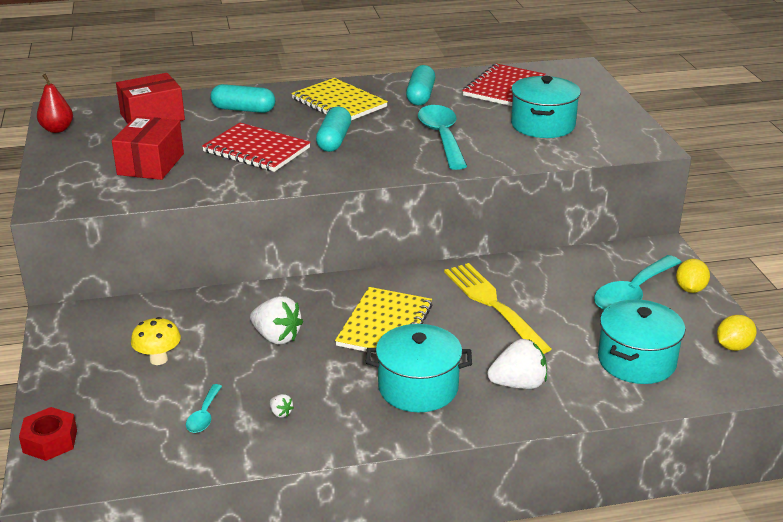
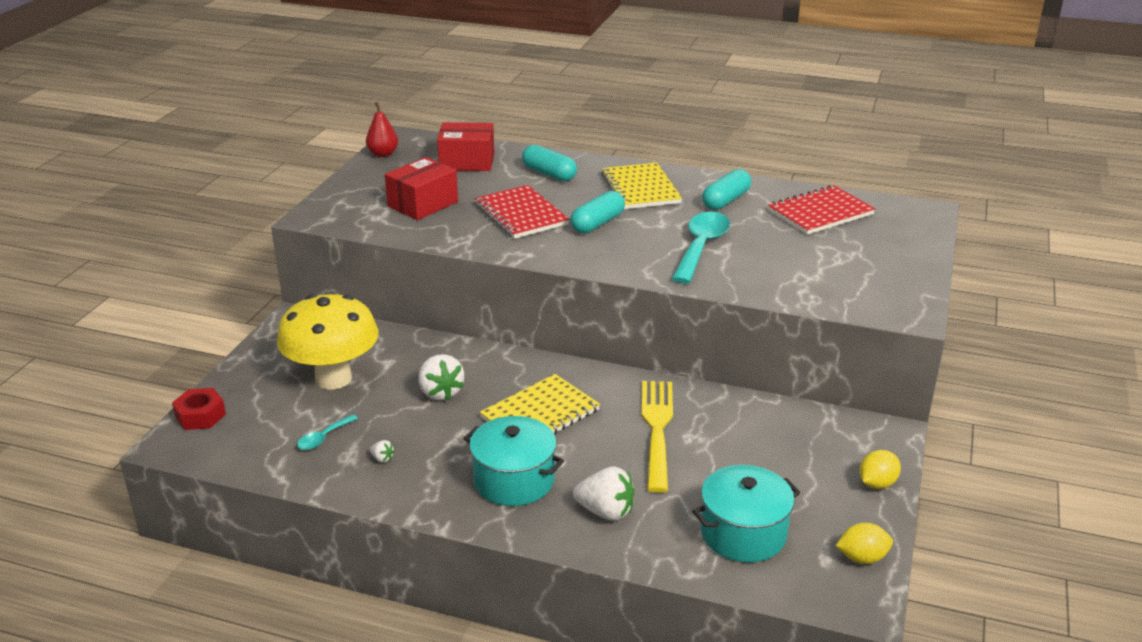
camera: 30 degrees right, 0 degrees up
(158, 359) = (333, 378): yellow mushroom -> yellow mushroom, size x2.18
(280, 413) = (382, 458): white strawberry -> white strawberry turned 45 degrees counterclockwise
(543, 125) = (817, 262): turquoise pot -> none
(632, 294) = (808, 467): turquoise spoon -> none

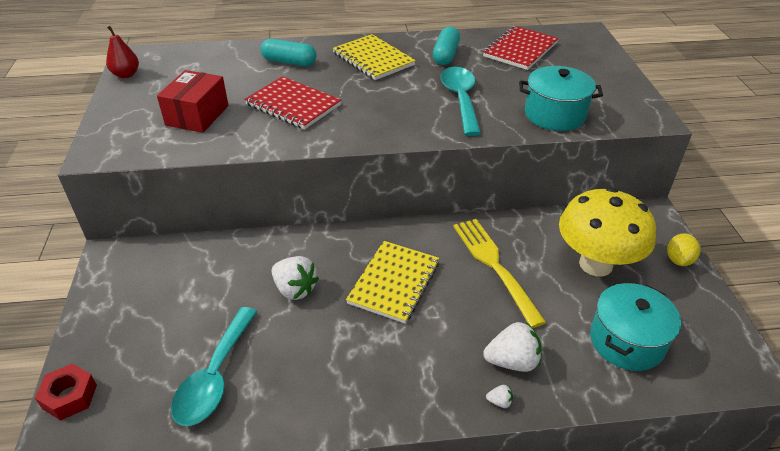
camera: 25 degrees left, 10 degrees up
(323, 438) = (215, 377): turquoise spoon -> turquoise spoon, size x2.05
(333, 378) = (186, 307): yellow mushroom -> yellow mushroom (595, 264)
(382, 458) = (285, 379): white strawberry -> white strawberry (499, 402)
(467, 162) = (210, 66): red box -> none
(514, 480) = (417, 358): turquoise pot -> turquoise pot (555, 114)
(597, 223) = (363, 98): turquoise capsule -> none
(862, 558) = (720, 331): yellow lemon -> none

